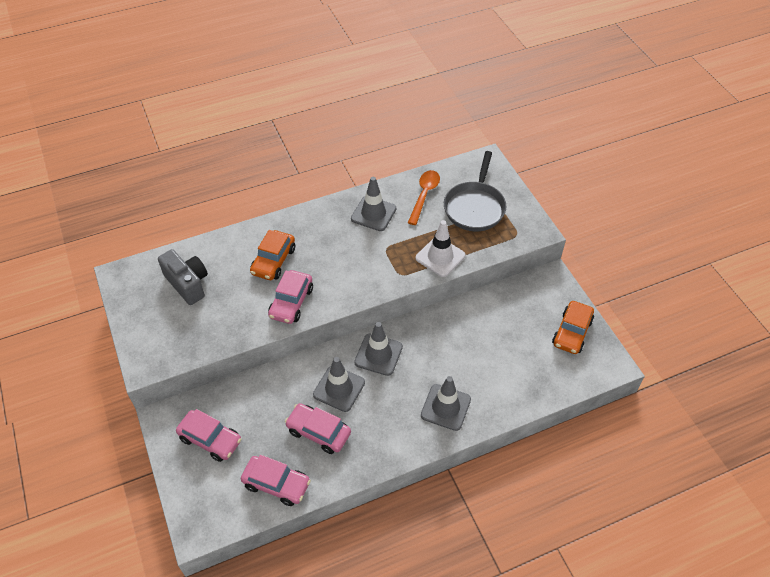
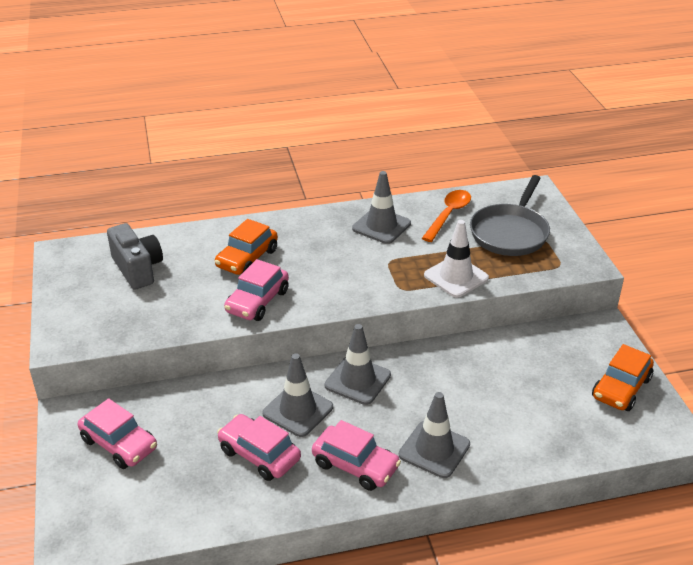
camera: 10 degrees right, 15 degrees down
(276, 484) = (189, 505): pink car -> pink car (355, 465)

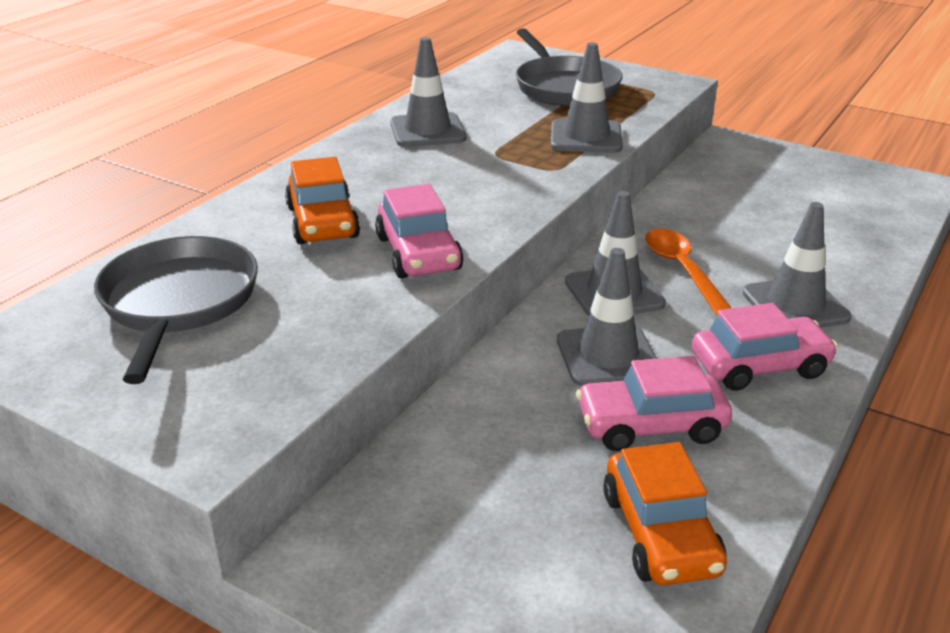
camera: 45 degrees left, 5 degrees down
(119, 444) = (458, 540): pink car -> none
(137, 269) = (178, 303): grey camera -> grey pan
(448, 215) = (479, 97): orange spoon -> orange spoon (682, 270)
(456, 277) = (586, 137): white traffic cone -> grey traffic cone
(621, 388) = (828, 175): orange car -> orange car (660, 533)

